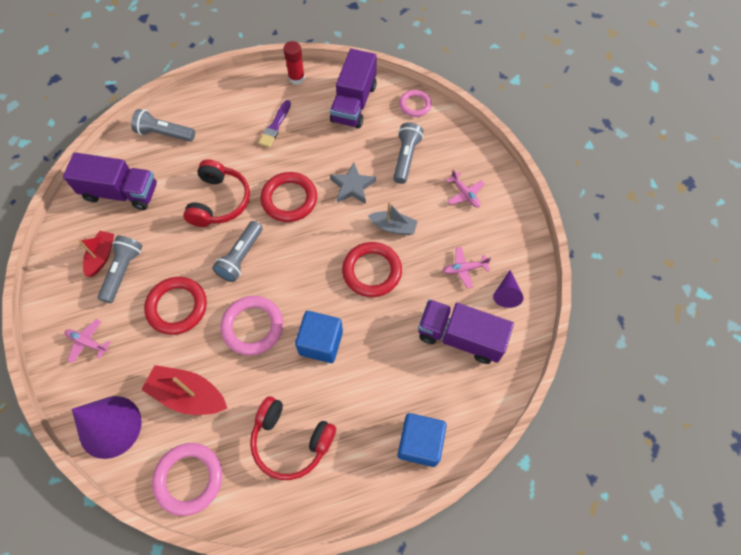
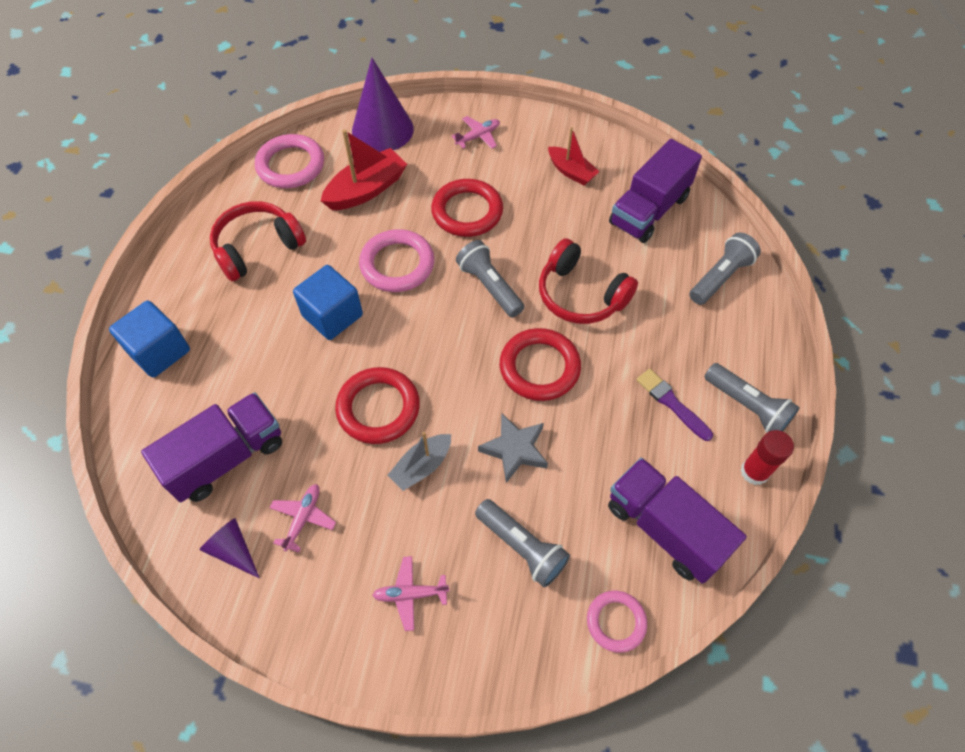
camera: 120 degrees right, 5 degrees down
(123, 271) = (540, 183): grey flashlight -> grey flashlight (747, 406)

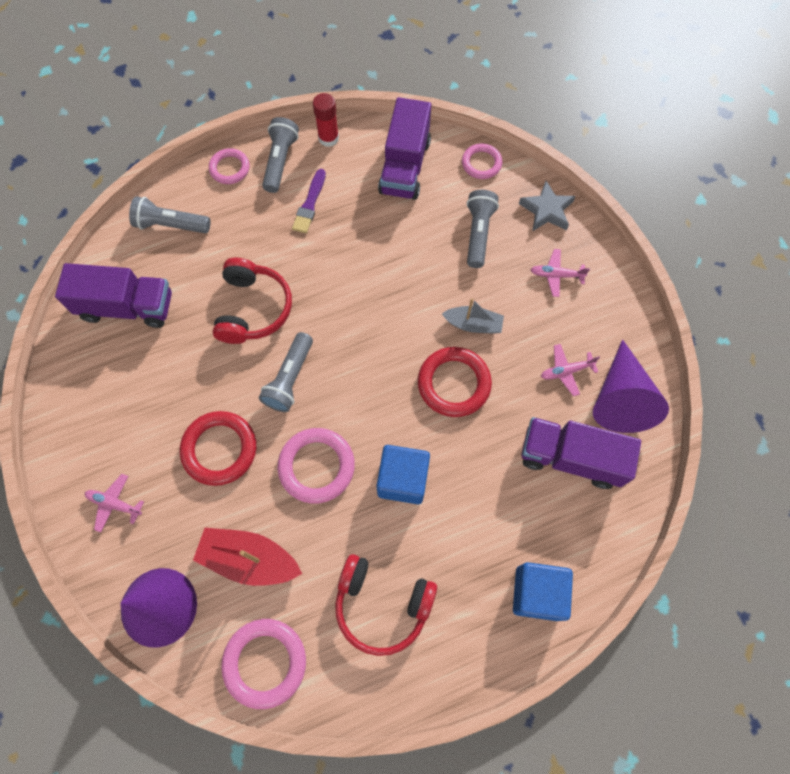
camera: 125 degrees left, 10 degrees up
(233, 550) = (620, 398): purple cone -> purple cone, size x1.95
(410, 594) = (556, 275): pink plane -> pink plane turned 135 degrees clockwise
(515, 449) = (416, 276): grey star -> grey star (546, 210)
(539, 367) = (340, 299): red ring -> none
(571, 172) = (115, 392): red boat -> none
(764, 356) = (229, 168): none -> pink ring

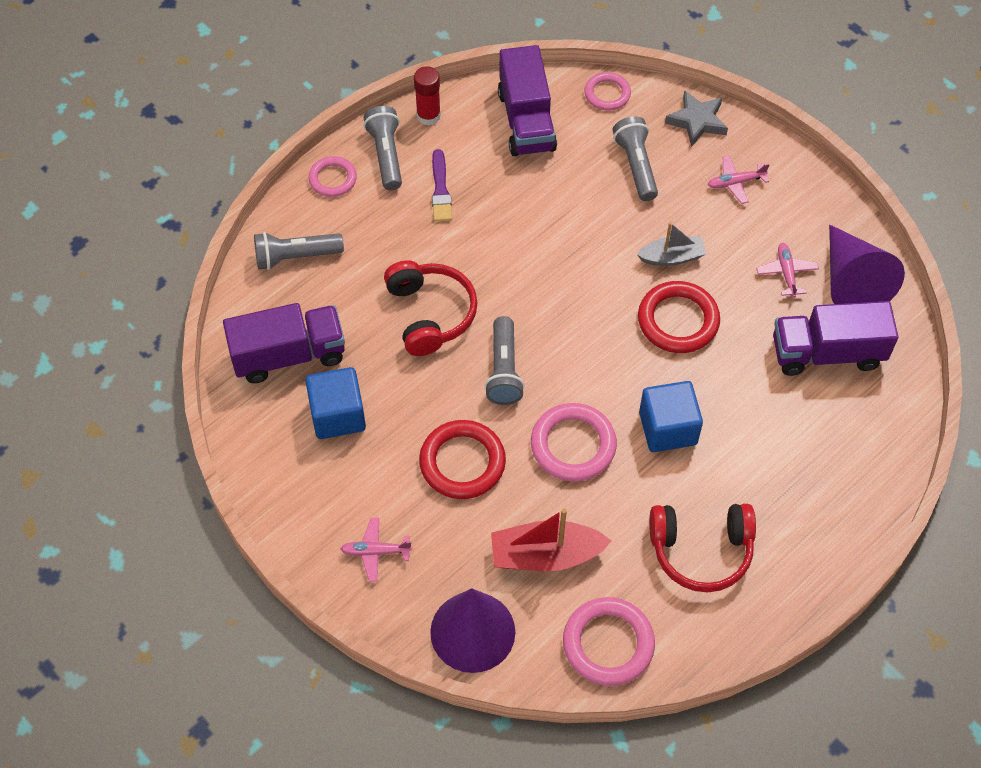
camera: 20 degrees left, 10 degrees down
(537, 593) = (849, 487): blue cube -> blue cube (337, 415)
(566, 371) = (786, 273): pink plane -> pink plane turned 120 degrees clockwise

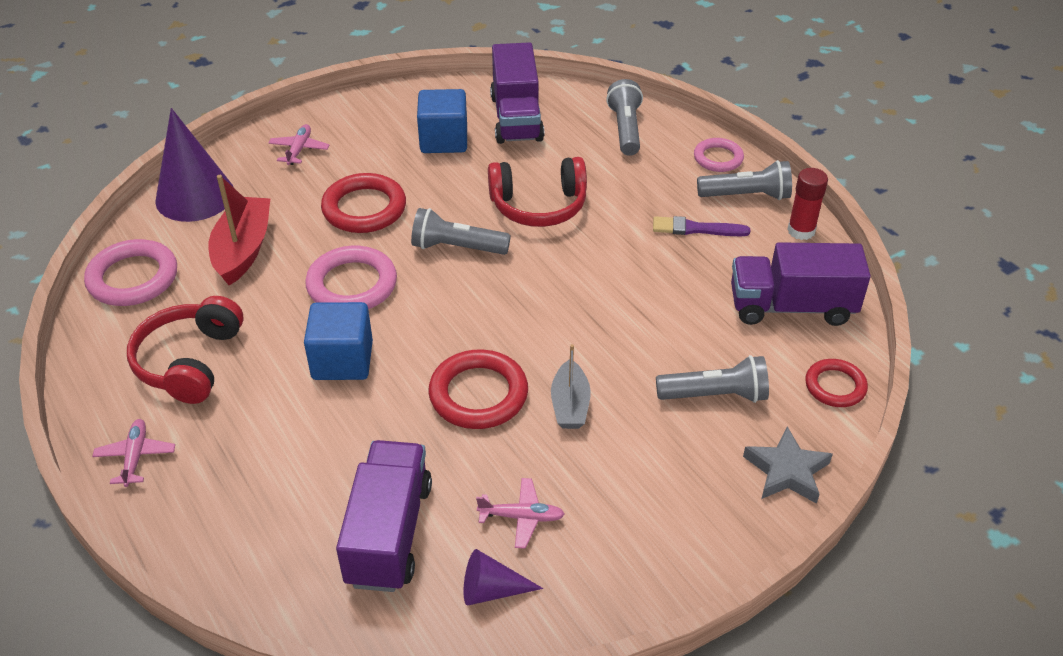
camera: 100 degrees right, 15 degrees down
(607, 94) = (835, 386): pink ring -> red ring
(735, 183) = (677, 492): pink plane -> pink plane (136, 456)
(851, 281) = (492, 590): purple cone -> purple cone, size x0.51

